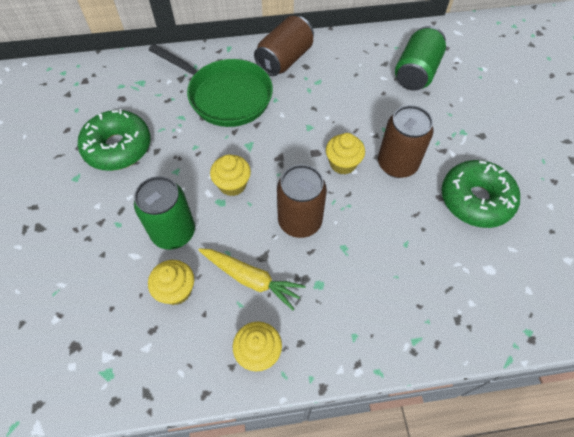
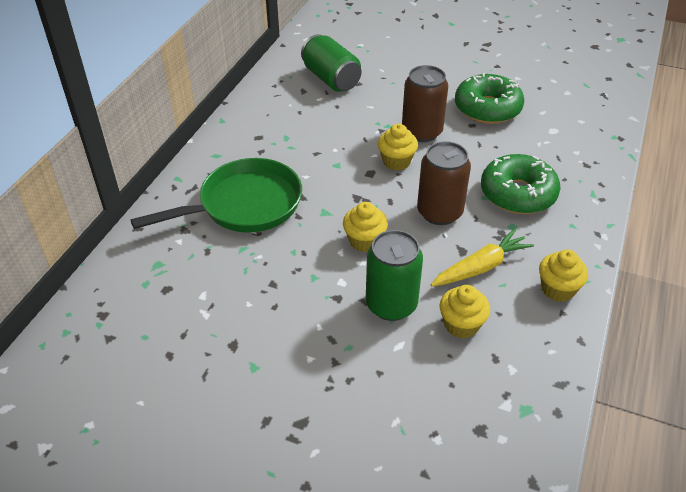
camera: 60 degrees left, 15 degrees down
(118, 147) = (240, 314): green donut -> green donut (518, 194)
(284, 60) = (236, 147): brown can -> none

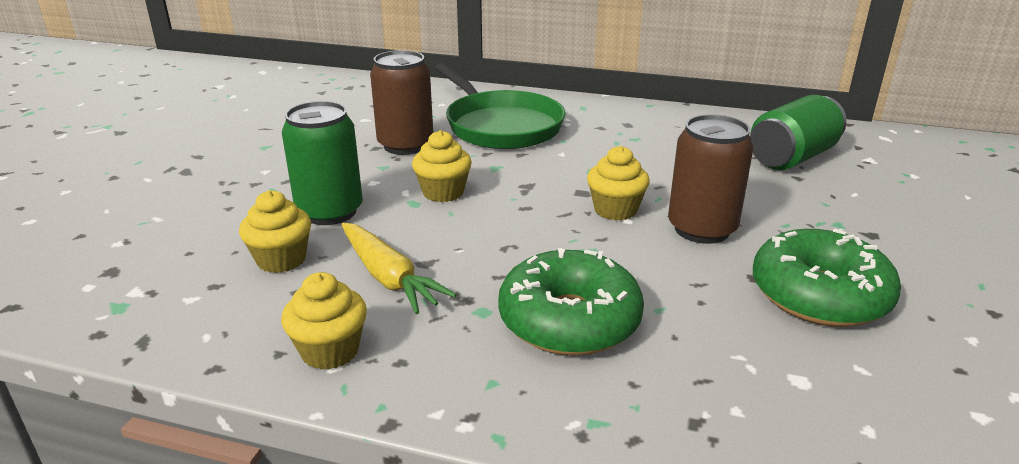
camera: 85 degrees right, 15 degrees down
(439, 212) = (507, 244): brown can -> brown can (405, 145)

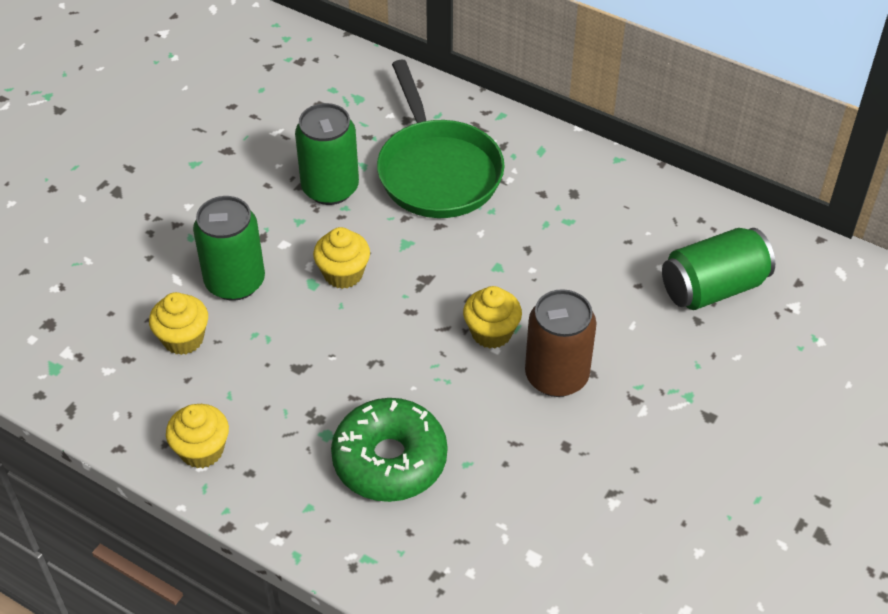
camera: 15 degrees right, 20 degrees up
(389, 278) = (264, 380): yellow carrot -> none
(405, 145) = (330, 188): brown can -> green can
(819, 295) = (607, 478): green donut -> none

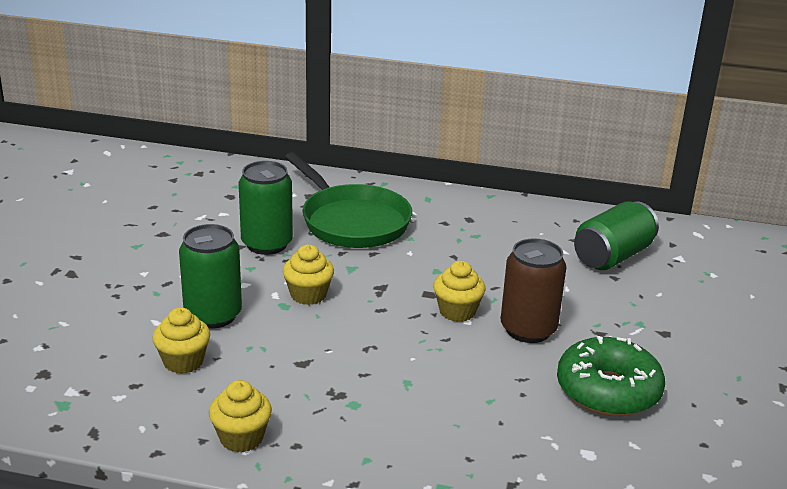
camera: 20 degrees left, 20 degrees down
(390, 460) = (421, 411): green donut -> green donut (608, 390)

